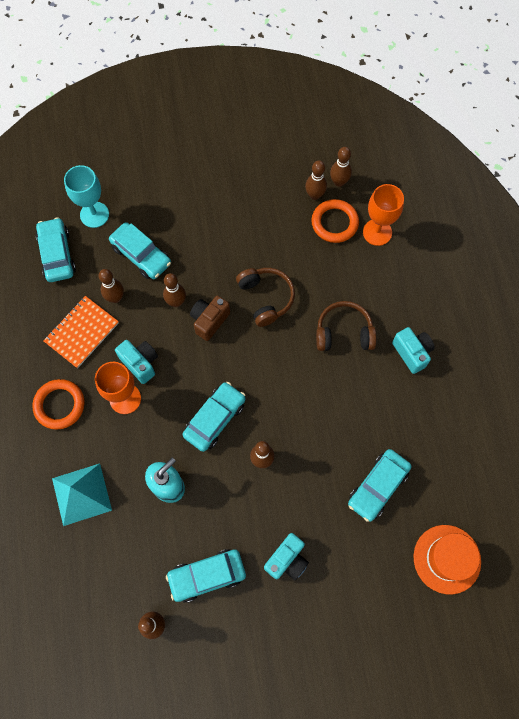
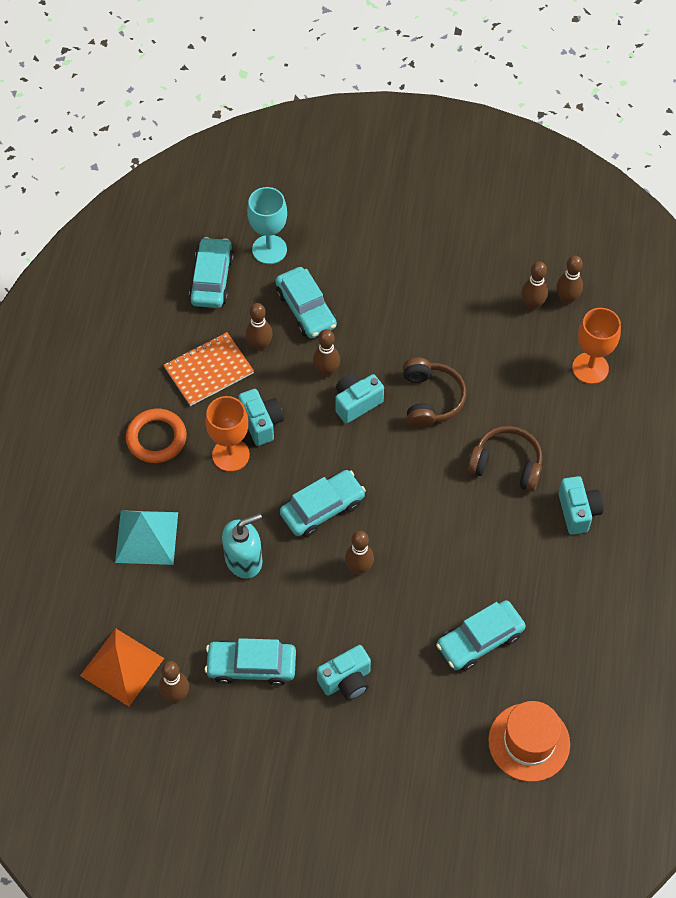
camera: 20 degrees right, 10 degrees down
(101, 616) = (122, 667): none -> orange pyramid
(209, 321) = (356, 403): brown camera -> turquoise camera
(334, 223) = (543, 342): orange ring -> none

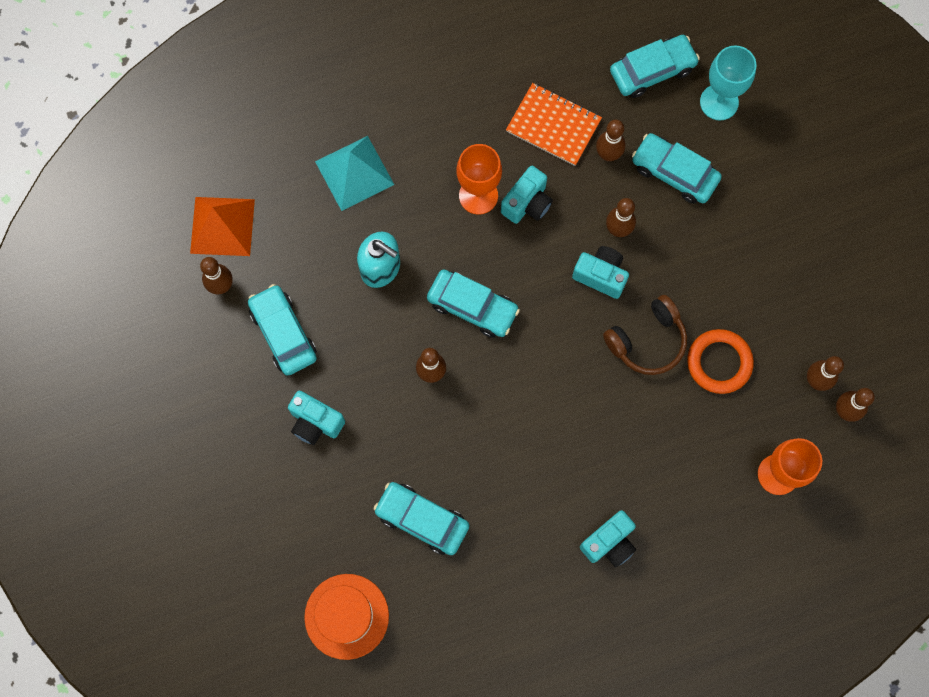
camera: 60 degrees right, 15 degrees up
(156, 438) = (456, 122): orange ring -> orange ring (719, 362)
(306, 309) = (674, 173): turquoise car -> turquoise car turned 90 degrees clockwise
(506, 464) = (619, 449): brown headphones -> none

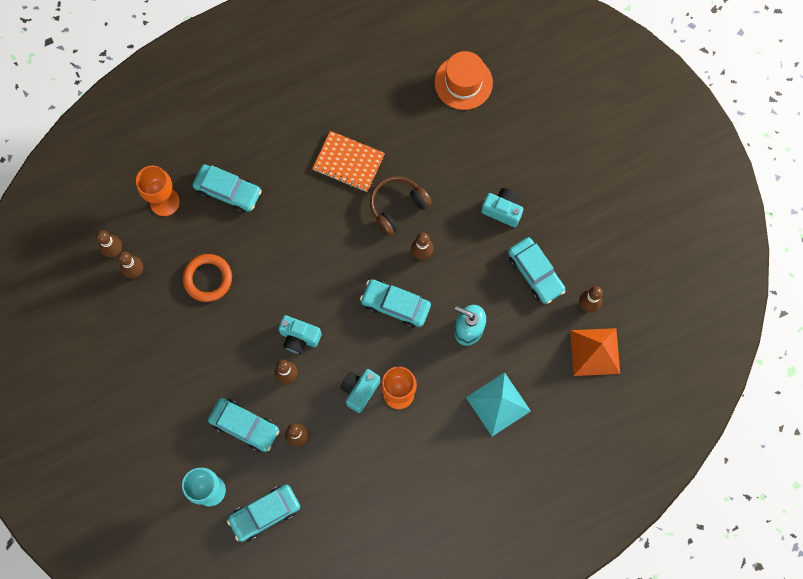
camera: 175 degrees right, 0 degrees up
(422, 520) = (418, 149): turquoise car -> turquoise car (228, 191)
(553, 125) = (343, 458): orange notebook -> orange notebook (348, 162)
(609, 543) = (284, 145): turquoise camera -> none
(647, 341) = (262, 290): brown headphones -> brown headphones (397, 206)

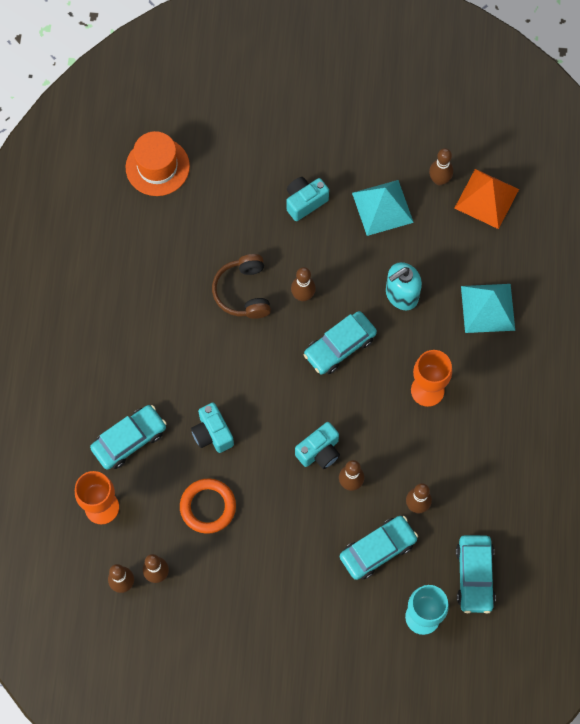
camera: 60 degrees left, 5 degrees down
(348, 162) = (171, 312): orange notebook -> none
(360, 390) = (404, 424): turquoise camera -> turquoise camera (212, 433)
(535, 273) = (382, 207): turquoise car -> turquoise pyramid

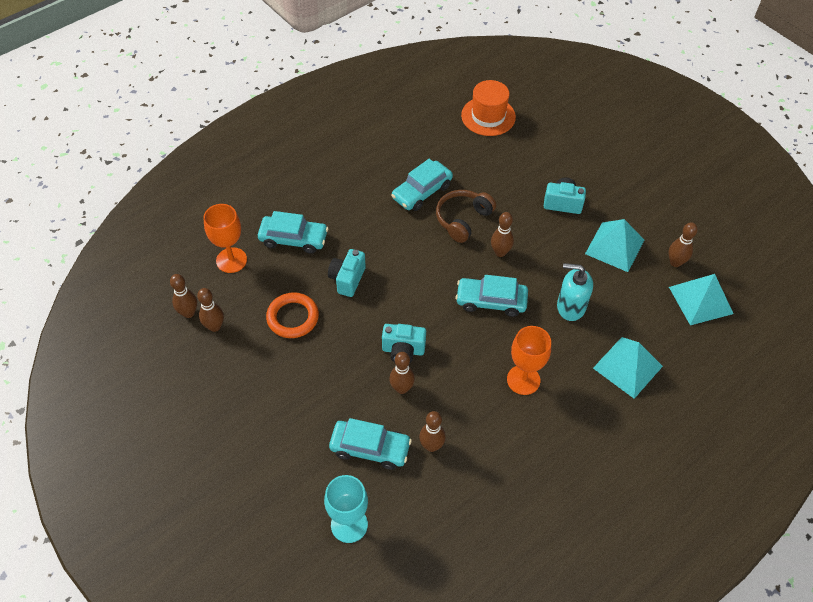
camera: 45 degrees right, 15 degrees down
(474, 576) = (419, 535): turquoise car -> turquoise car (422, 192)
(486, 198) = (701, 300): orange pyramid -> turquoise pyramid

